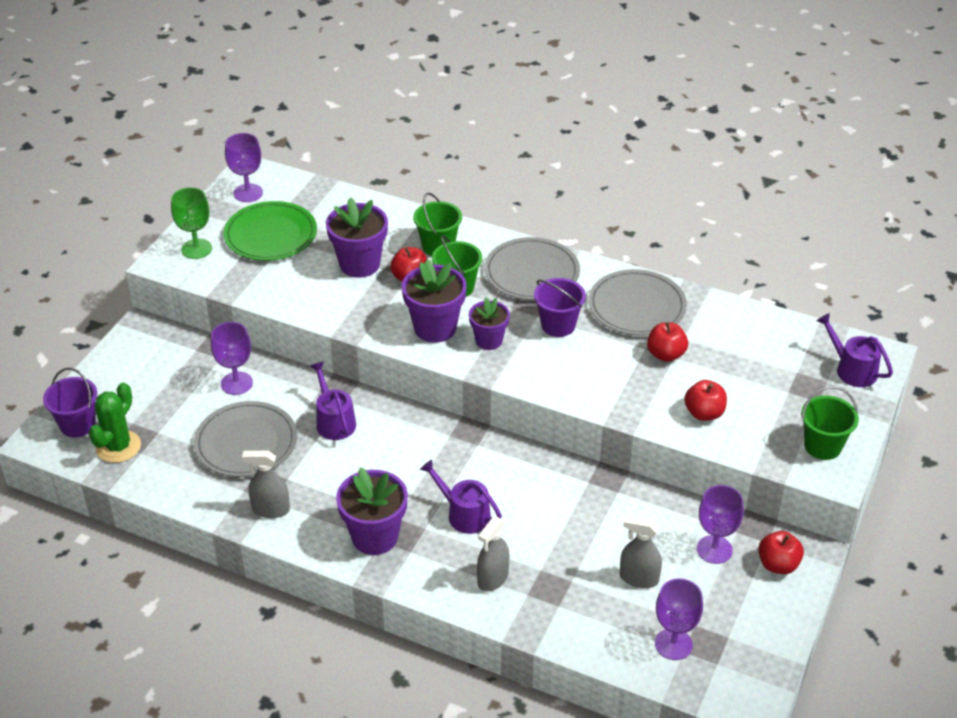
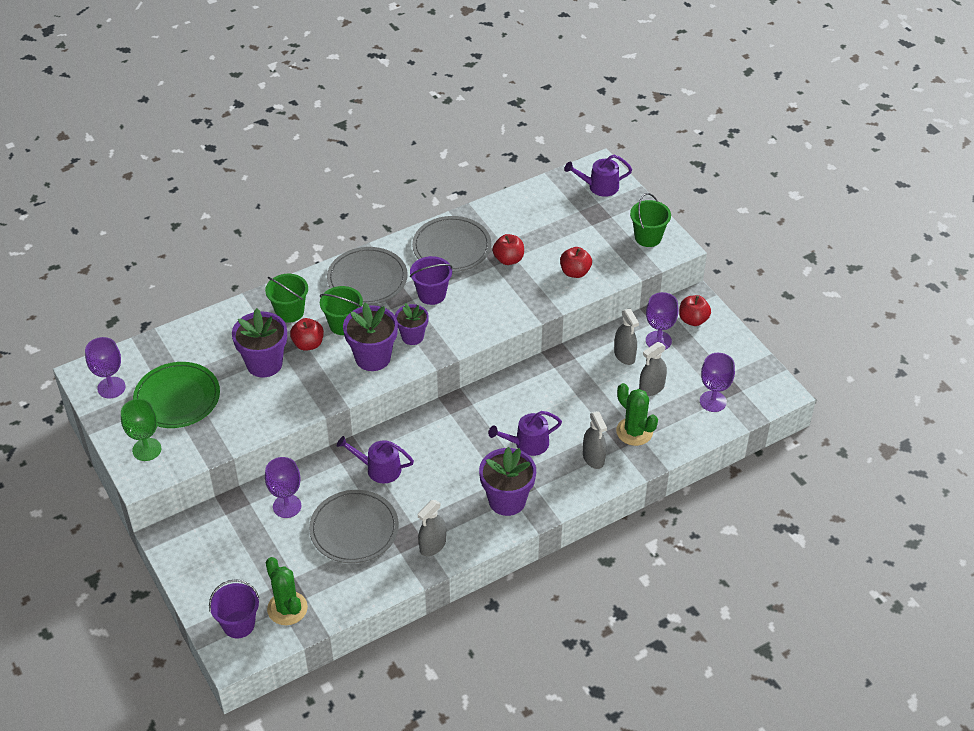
camera: 55 degrees left, 5 degrees up
(562, 595) = (634, 431): none -> green cactus
(663, 531) = (624, 355): none -> grey spray bottle

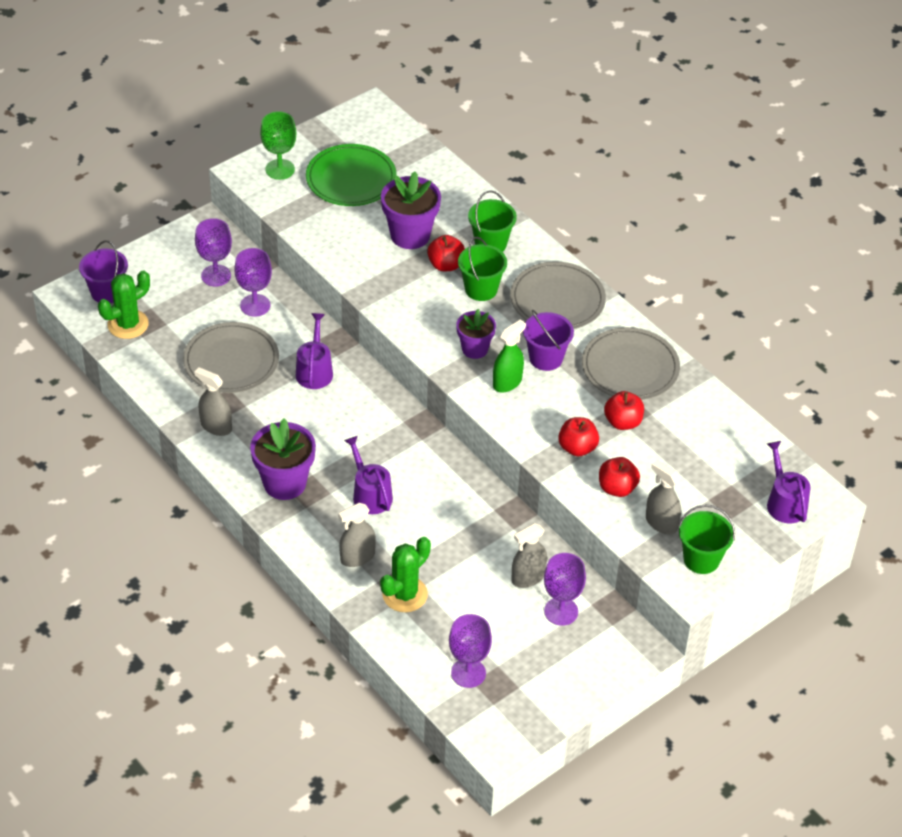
camera: 80 degrees right, 0 degrees up
(111, 387) = (357, 130): purple goblet -> purple goblet (216, 275)
(373, 357) = (436, 319): purple flower pot -> none
(454, 321) = (507, 382): none -> green spray bottle
(651, 388) = (478, 608): grey spray bottle -> grey spray bottle (661, 523)
(693, 320) = (606, 647): red apple -> red apple (577, 448)

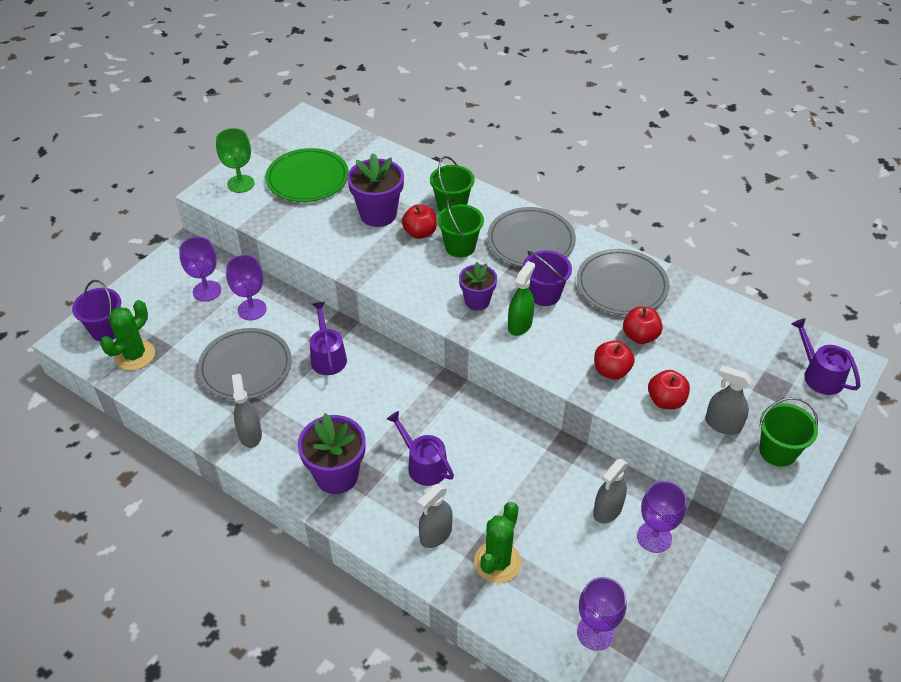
camera: 15 degrees left, 0 degrees up
(216, 426) = (250, 435): grey spray bottle -> grey spray bottle turned 60 degrees clockwise

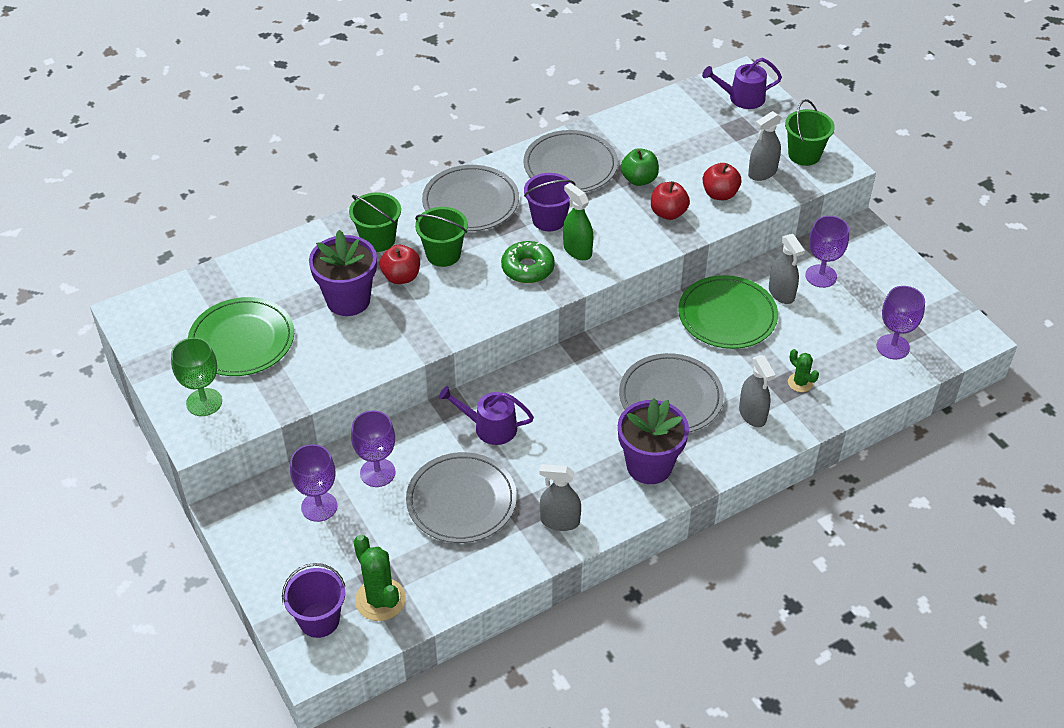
camera: 65 degrees left, 0 degrees up
(423, 465) = (670, 397): purple watering can -> grey plate
(477, 301) = (527, 268): purple flower pot -> green donut
(497, 562) = (800, 383): green cactus -> green cactus, size x0.57
(549, 475) = (727, 315): none -> green plate
(640, 336) = (639, 179): red apple -> green apple

